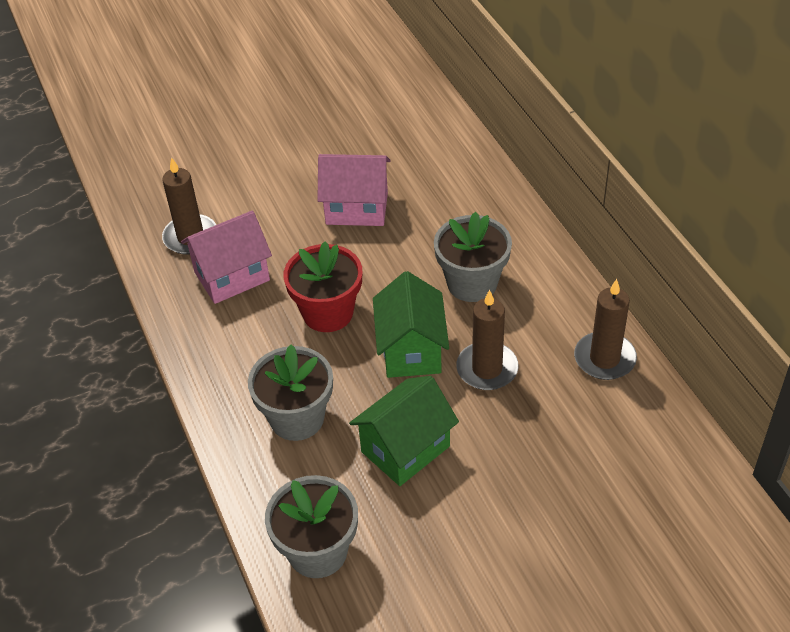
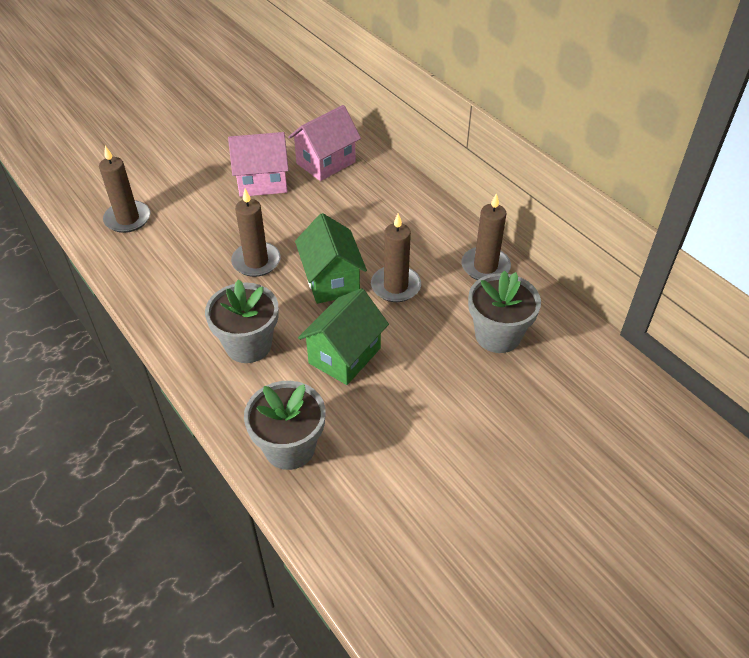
camera: 15 degrees left, 0 degrees up
(232, 276) = (169, 244): pink house -> pink house (326, 163)
(328, 313) = (256, 261): red flower pot -> brown candle
(472, 283) = (368, 225): grey flower pot -> grey flower pot (498, 335)

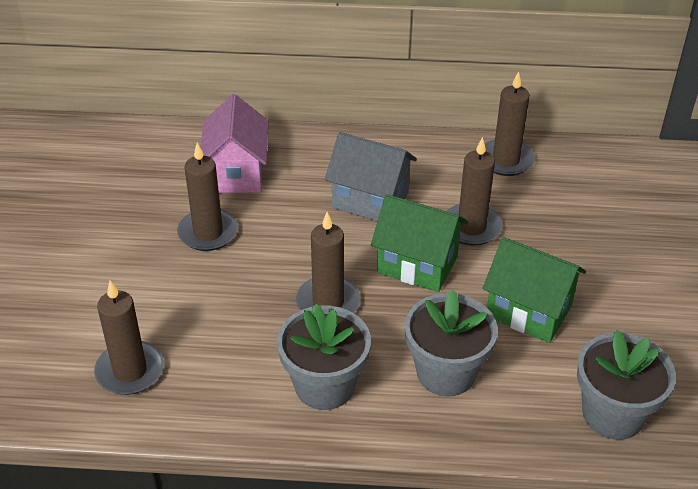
camera: 50 degrees left, 5 degrees down
(262, 182) = (208, 233): pink house -> brown candle
(344, 355) = (528, 311): green house -> green house turned 45 degrees counterclockwise
(367, 228) = (370, 200): none -> grey house
(498, 335) = (597, 203): grey flower pot -> grey flower pot (324, 386)

